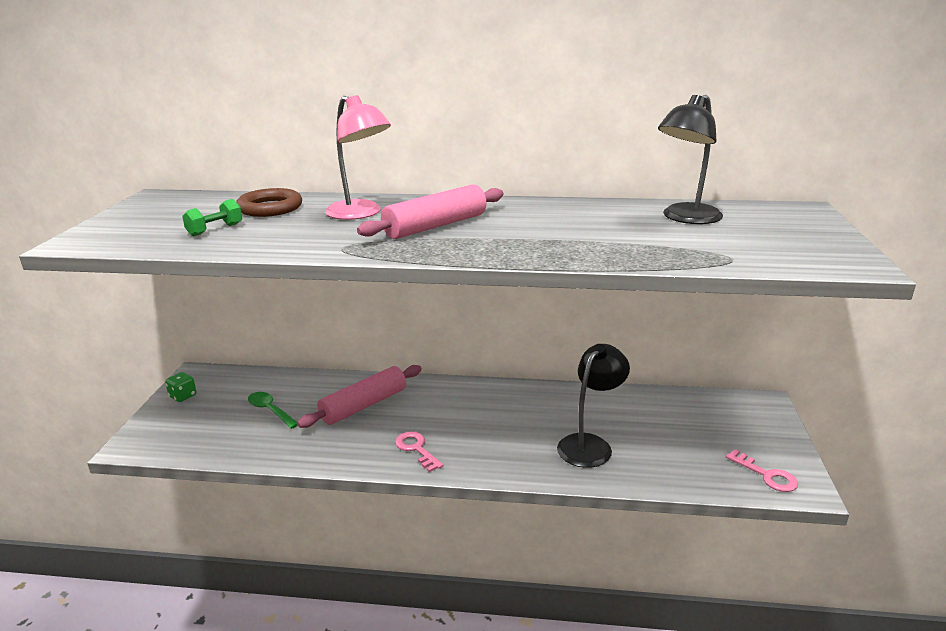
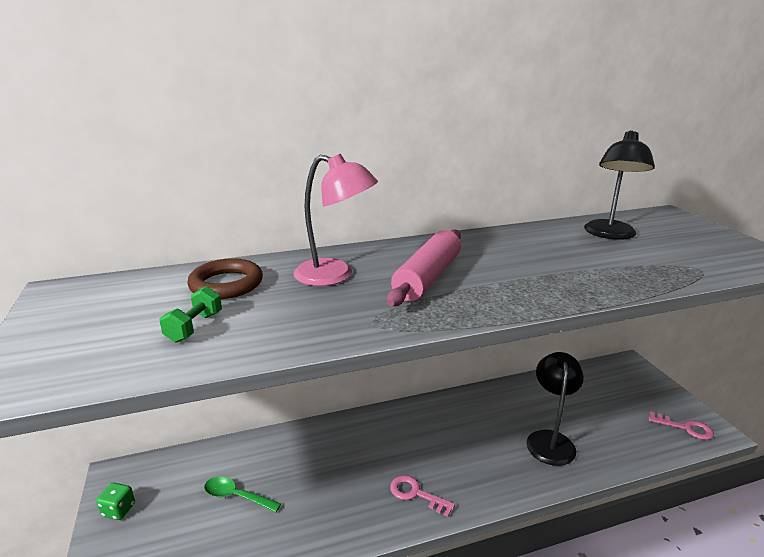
camera: 25 degrees left, 0 degrees up
(364, 405) = (330, 459): pink rolling pin -> none

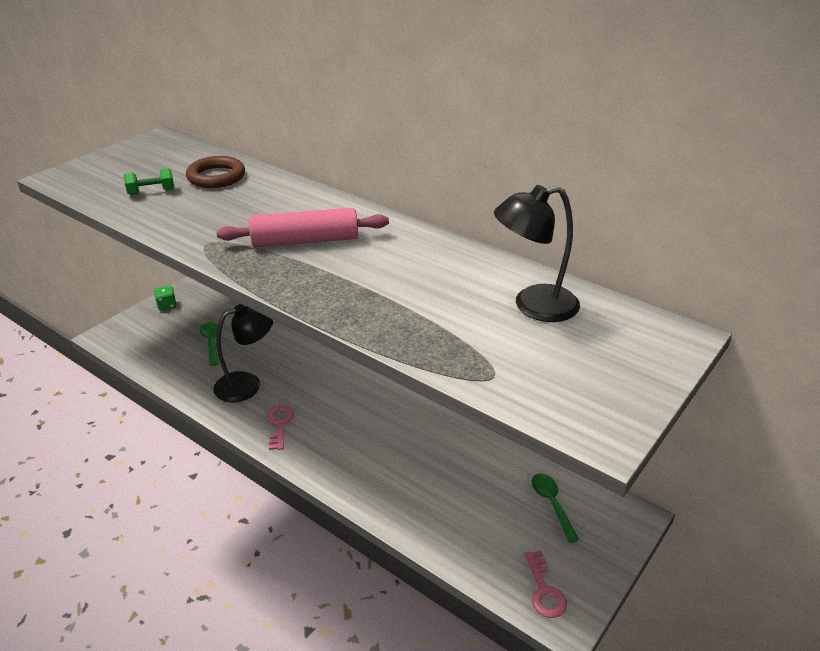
camera: 55 degrees right, 10 degrees up
(335, 275) = (269, 205): pink lamp -> none
(550, 440) = (418, 483): black lamp -> black lamp (247, 384)
(604, 388) = (551, 504): none -> green spoon

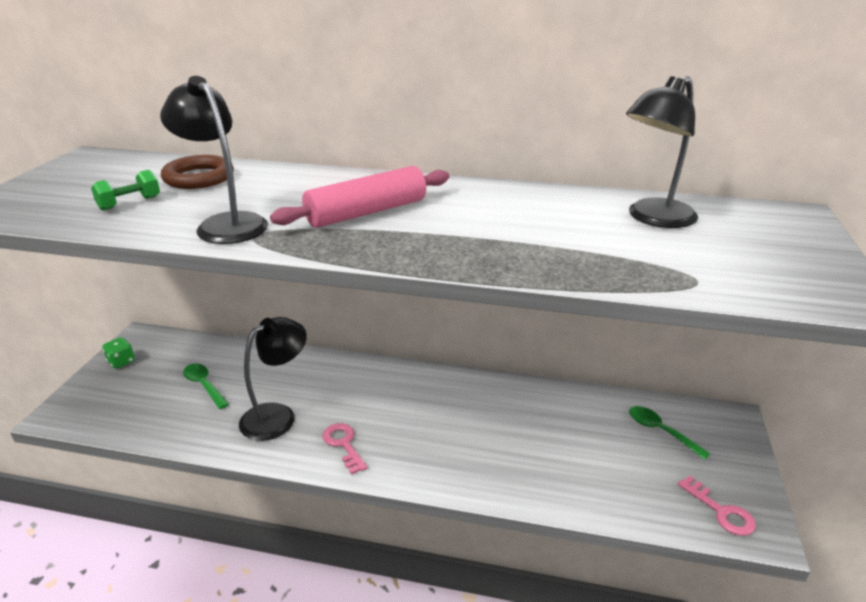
camera: 25 degrees left, 5 degrees down
(197, 227) = (225, 224): none -> black lamp

